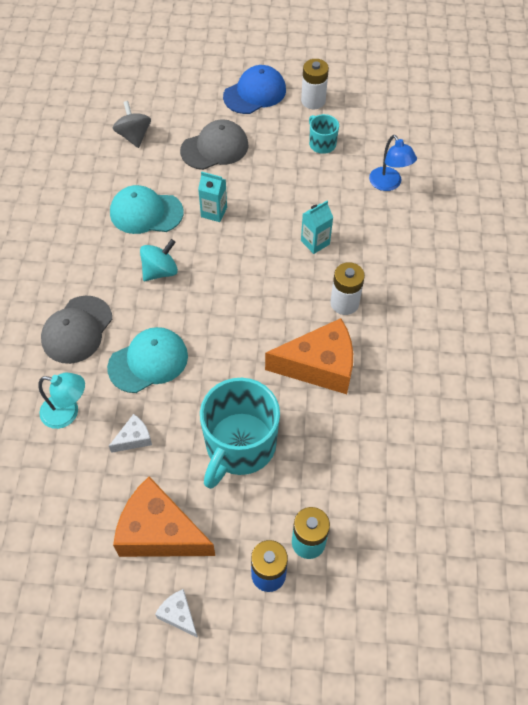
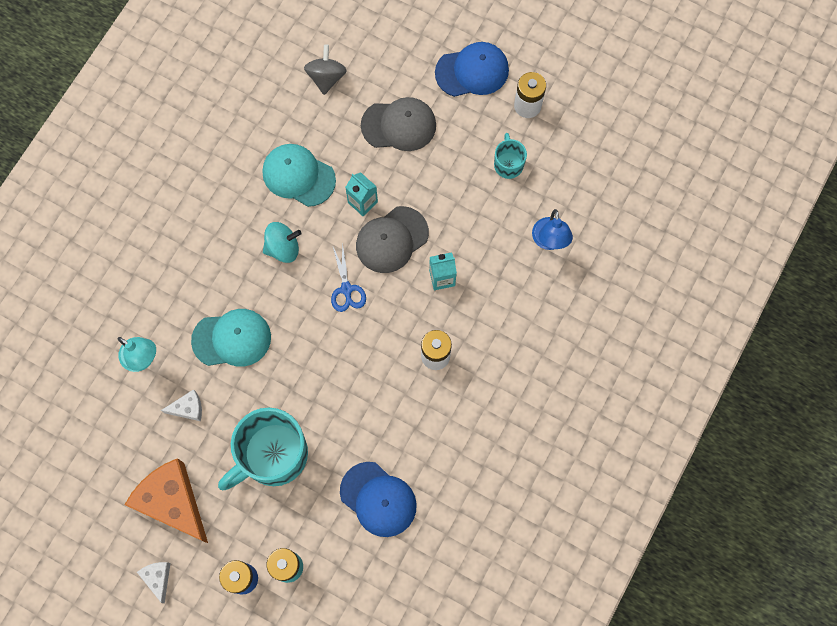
camera: 25 degrees right, 15 degrees up
(77, 330) = (183, 279): grey cap -> grey cap (392, 240)
(235, 282) = (346, 289): none -> blue scissors
(319, 366) = (379, 410): orange cheese -> none
(361, 442) = (378, 499): none -> blue cap

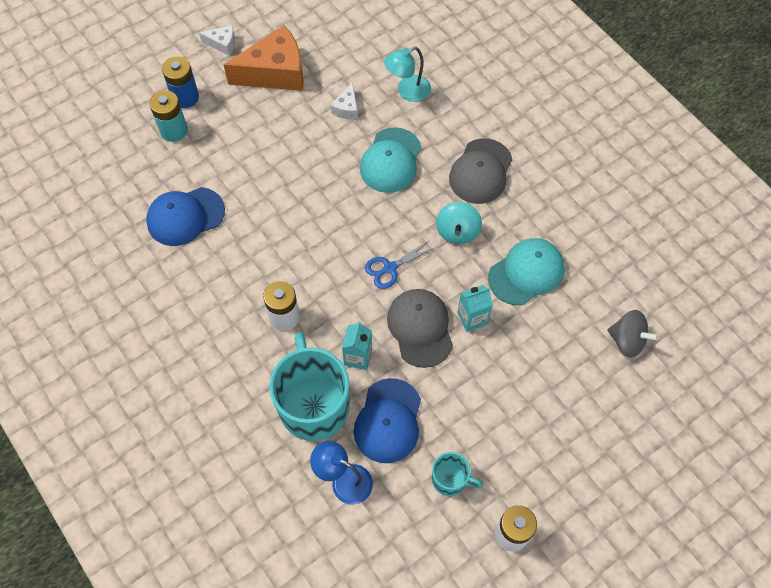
camera: 115 degrees right, 10 degrees down
(273, 455) = (271, 153): turquoise mug -> turquoise mug (314, 405)
(346, 289) = (389, 268): blue scissors -> blue scissors turned 45 degrees counterclockwise
(399, 125) = (543, 388): grey cap -> grey cap (480, 171)
(472, 71) = (578, 493): blue cap -> blue cap (388, 421)

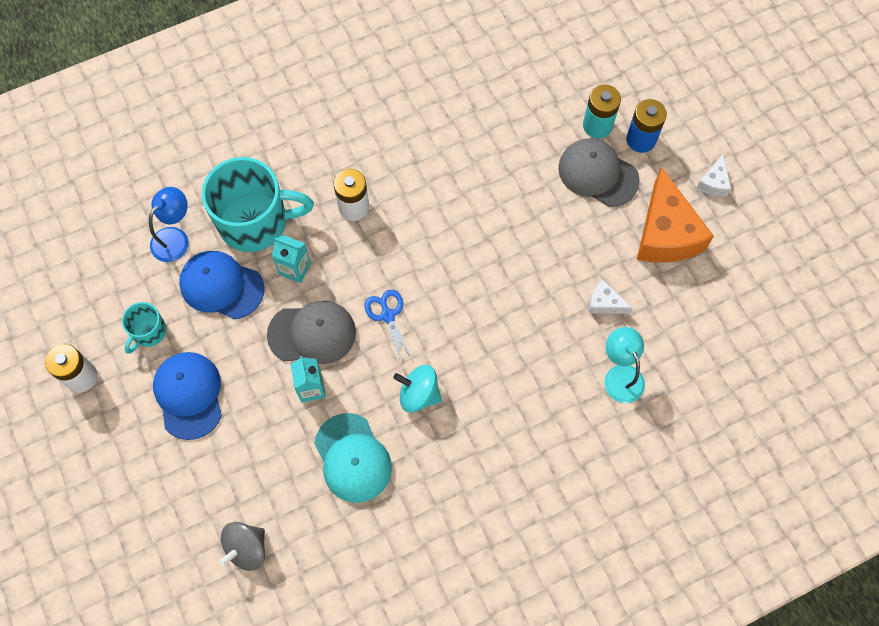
camera: 100 degrees right, 5 degrees up
(185, 216) = (487, 128): blue cap -> blue cap (189, 395)
(391, 160) = (524, 339): turquoise cap -> none
(480, 171) = (494, 437): grey cap -> grey cap (598, 174)

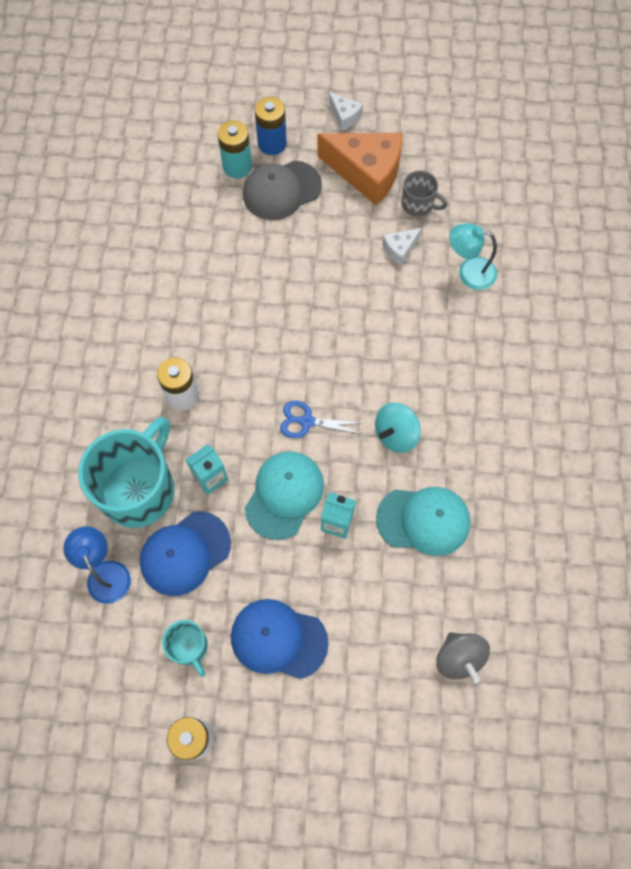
camera: 60 degrees left, 0 degrees up
(312, 333) = (284, 495): grey cap -> turquoise cap
(662, 295) = (418, 204): none -> grey mug

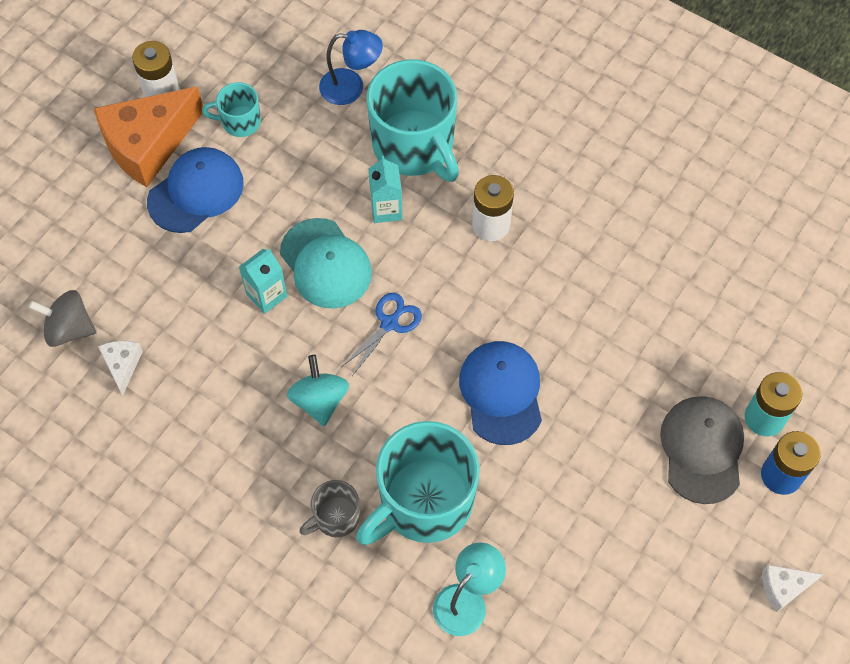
camera: 120 degrees right, 5 degrees down
(185, 553) = (326, 155): blue cap -> blue cap (501, 393)
(366, 172) = (678, 564): orange cheese -> orange cheese (148, 145)
(400, 249) = (544, 538): white cheese -> white cheese (122, 365)
(418, 204) = (596, 599): grey mug -> grey mug (336, 517)
(423, 329) = (424, 502): none -> turquoise mug
(423, 520) = (214, 374): turquoise cap -> none

